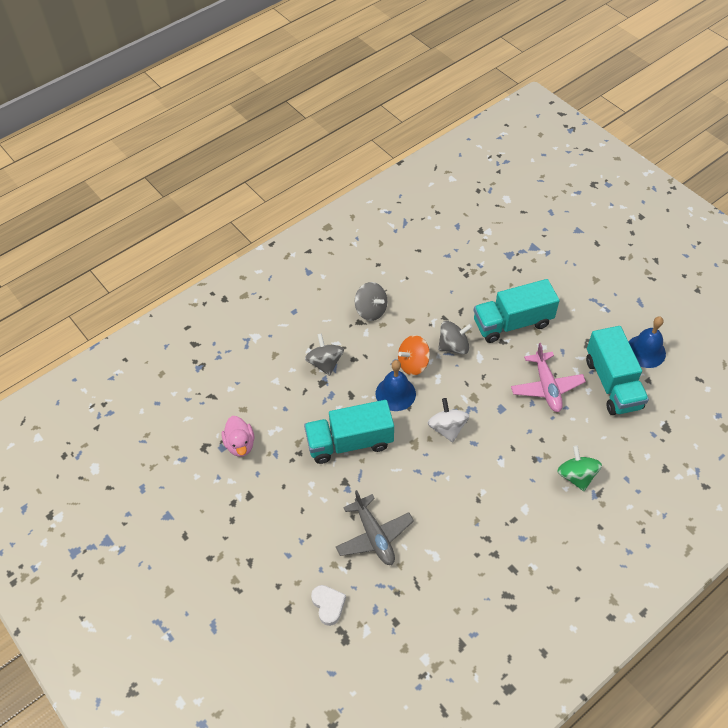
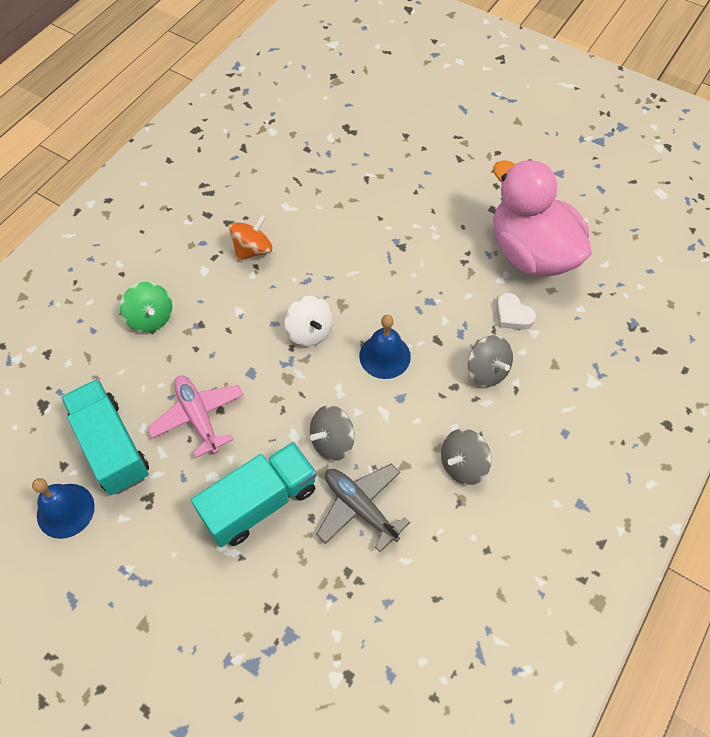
camera: 160 degrees right, 5 degrees up
(240, 444) = (531, 253): pink duck -> pink duck, size x2.26
(328, 605) = (371, 145): white heart -> white heart (512, 315)
(350, 442) = (414, 286): turquoise truck -> none
(371, 310) = (463, 465): grey spinning top -> grey spinning top turned 60 degrees counterclockwise
(374, 535) = (351, 207): grey plane -> grey plane (360, 507)
(413, 364) = (377, 401): orange spinning top -> orange spinning top (252, 250)

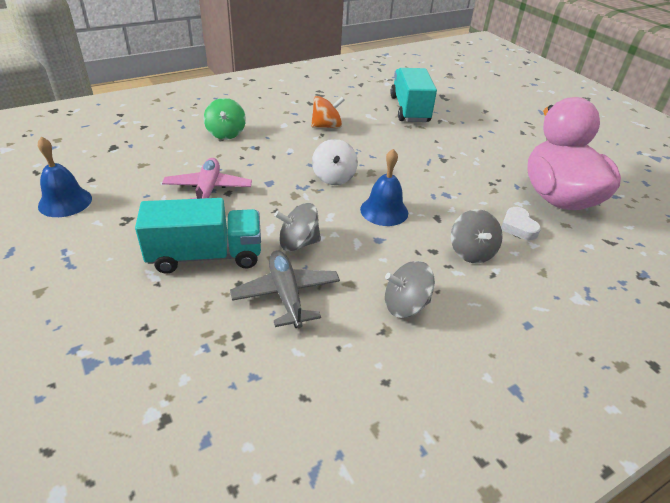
camera: 25 degrees right, 20 degrees down
(111, 446) = (133, 182): turquoise truck -> turquoise truck (409, 109)

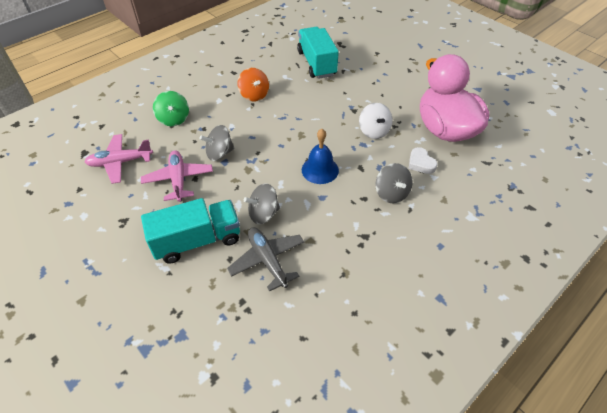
camera: 10 degrees left, 10 degrees up
(65, 202) = (67, 215): blue bell -> none
(149, 162) = (120, 162): none -> pink plane
(327, 126) = (254, 95): orange spinning top -> orange spinning top turned 90 degrees clockwise
(333, 177) = (273, 146): white spinning top -> white spinning top (374, 131)
(405, 305) = (354, 249): grey spinning top -> grey spinning top (219, 153)

